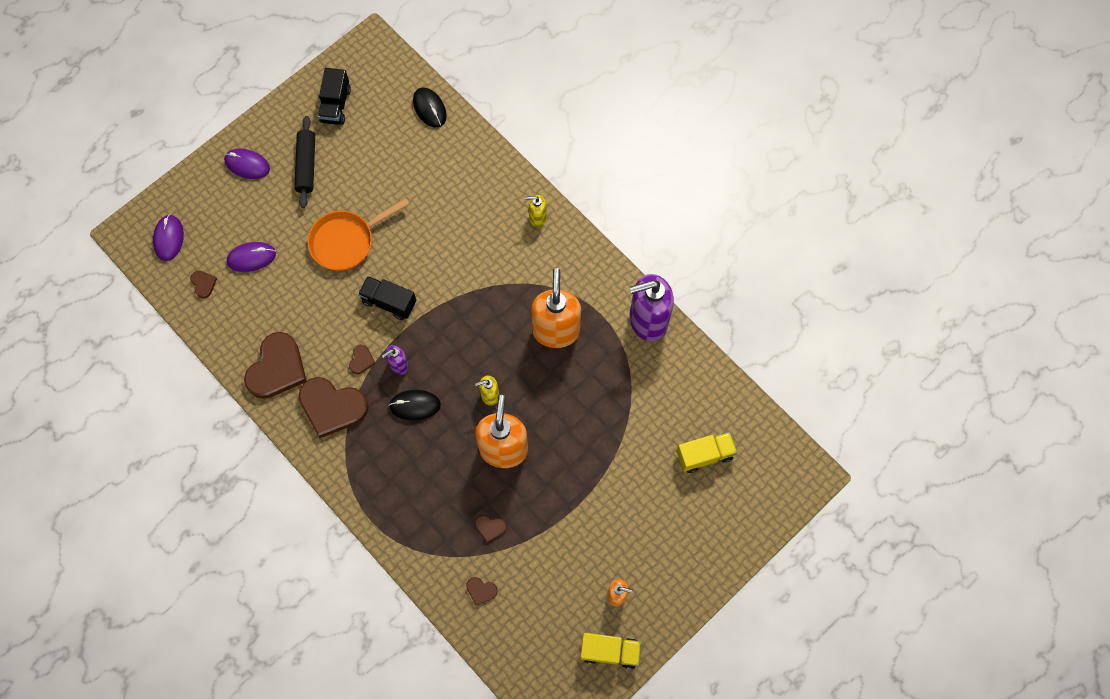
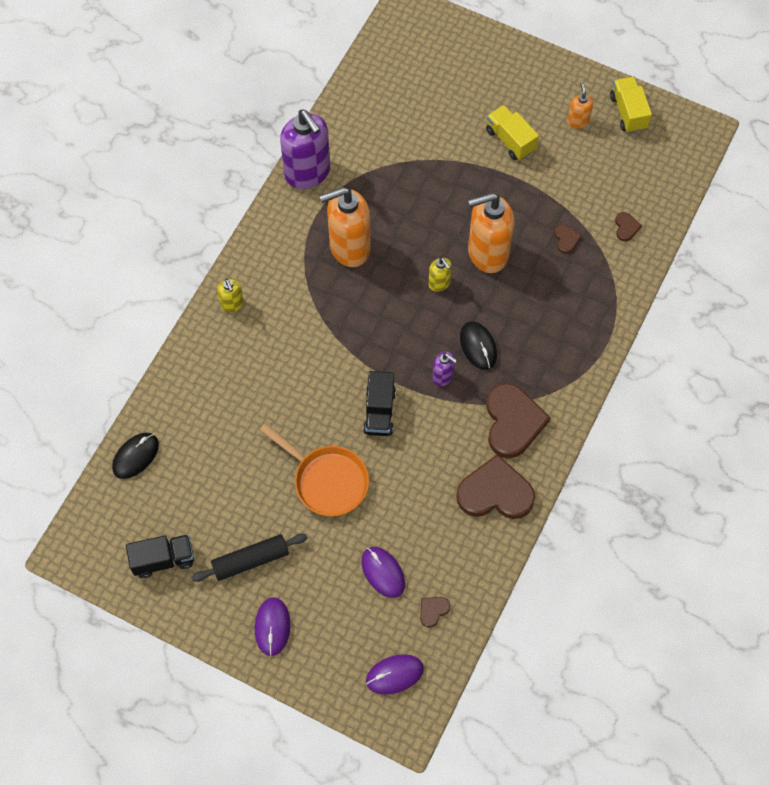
camera: 110 degrees left, 5 degrees down
(361, 360) = (452, 413): brown heart -> none
(704, 455) = (421, 90): yellow truck -> yellow truck (510, 140)

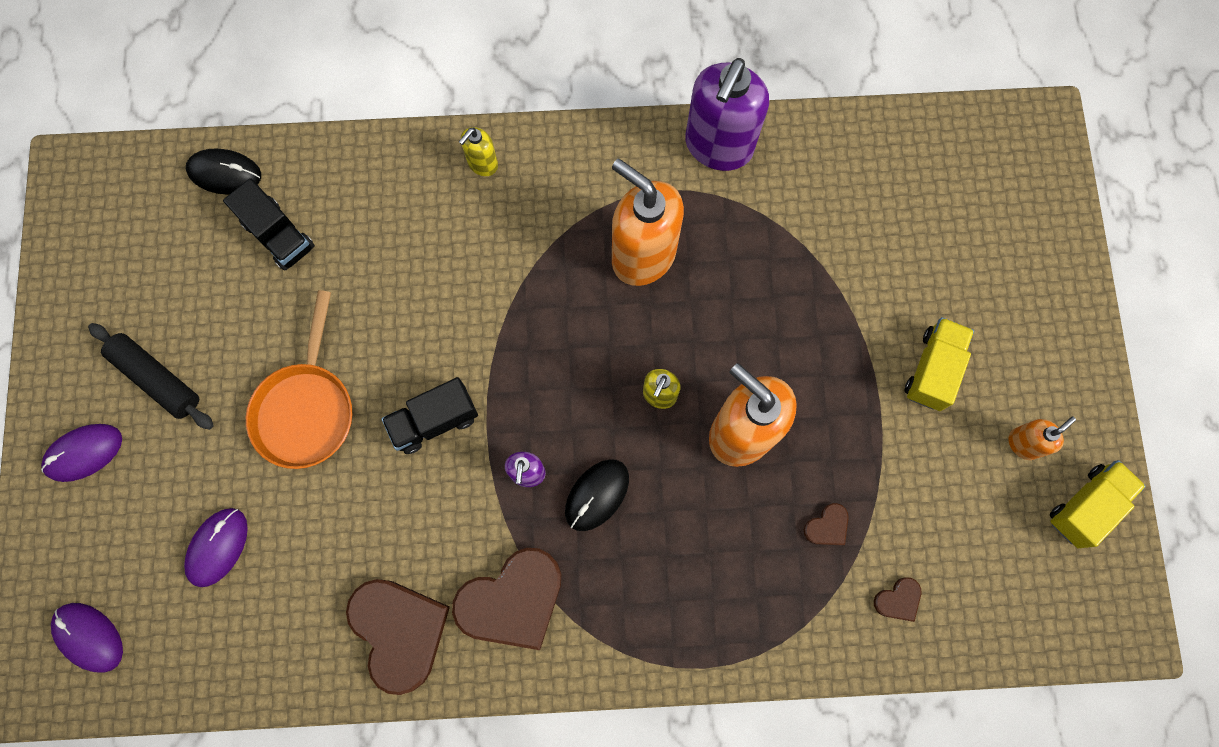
camera: 60 degrees right, 10 degrees up
(163, 559) = (110, 279): black truck -> black truck (279, 235)
(433, 610) = (196, 639): brown heart -> none

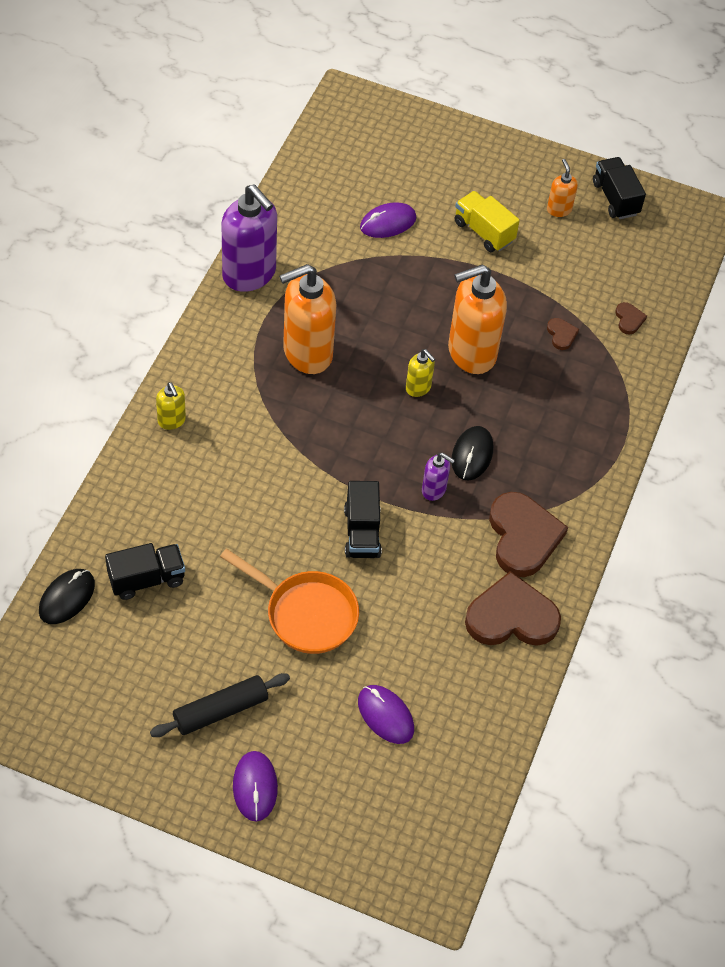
camera: 70 degrees left, 20 degrees down
(89, 637) = (412, 834): purple mouse -> purple mouse (388, 223)
(597, 495) = (472, 455): black mouse -> black mouse turned 45 degrees clockwise
(1085, 506) = (615, 198): yellow truck -> black truck

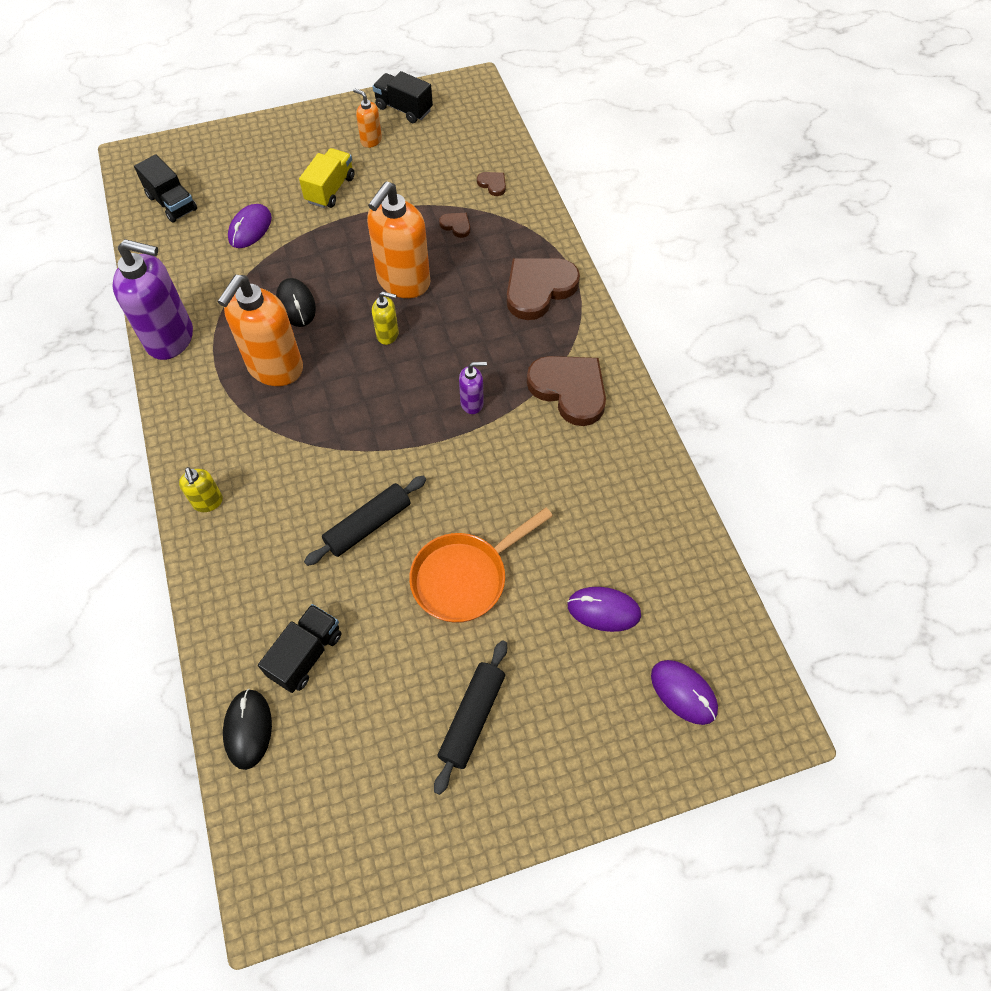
camera: 35 degrees left, 5 degrees up
(172, 421) = (208, 502): yellow soap dispenser -> yellow soap dispenser turned 45 degrees clockwise
(255, 787) = (560, 760): purple mouse -> purple mouse (683, 692)
(270, 523) = (368, 525): none -> black rolling pin
(305, 613) = (465, 577): orange pan -> orange pan turned 150 degrees clockwise
(362, 532) = (448, 477): black truck -> black truck (172, 203)
(472, 455) = (475, 356): black mouse -> black mouse (296, 305)
(484, 232) = (330, 189): yellow truck -> yellow truck turned 105 degrees clockwise
(511, 617) = (619, 456): brown heart -> brown heart (538, 289)

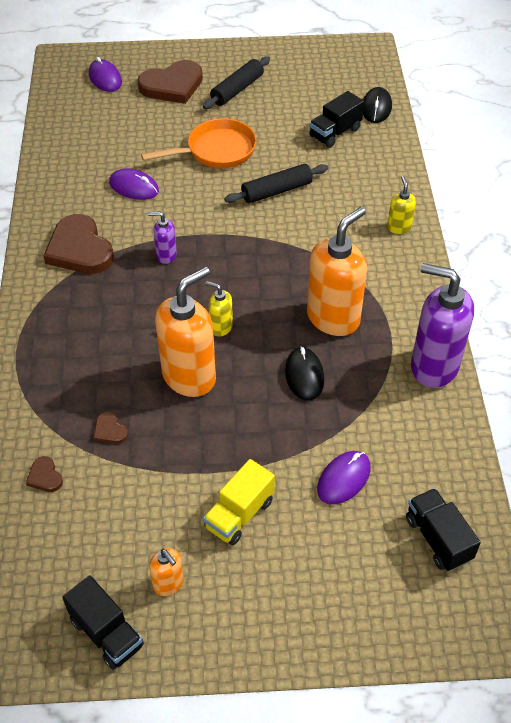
camera: 165 degrees left, 10 degrees down
(538, 289) = (59, 341): brown heart -> brown heart (172, 85)
(603, 610) = (131, 119): purple mouse -> purple mouse (134, 187)

